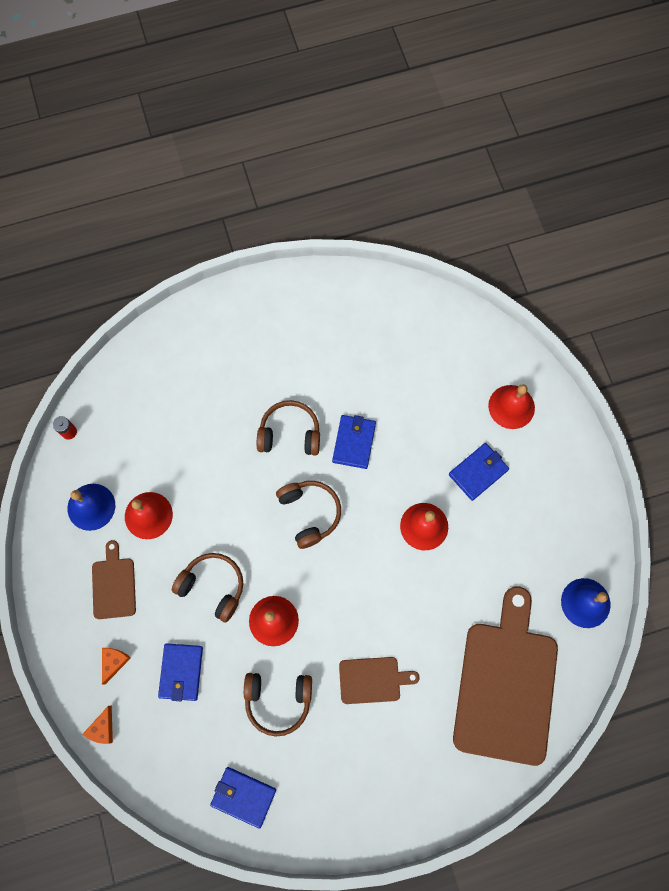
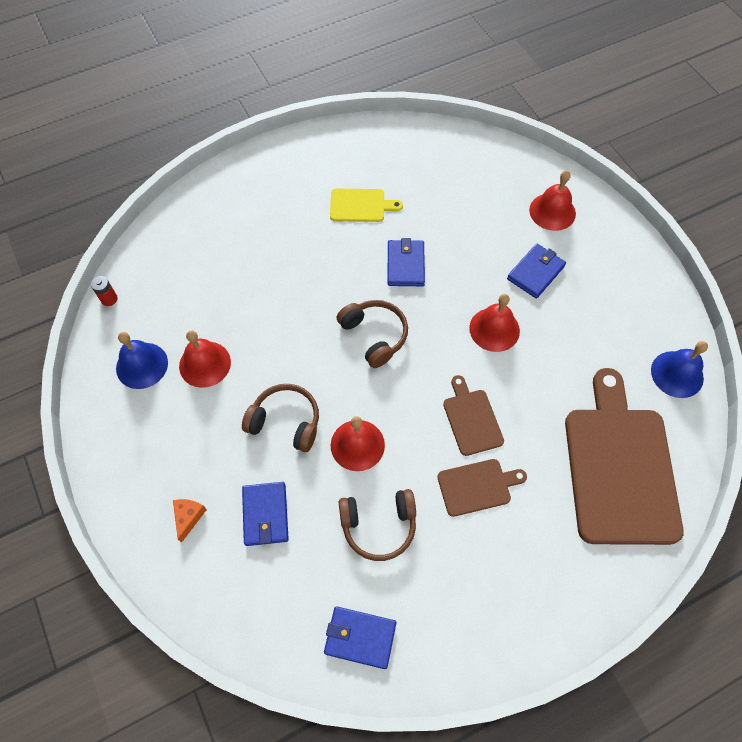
camera: 10 degrees left, 10 degrees down
(103, 728) = (185, 591): orange cheese -> none
(114, 585) = (177, 438): brown cutting board -> brown cutting board (471, 419)
(290, 433) = (339, 266): brown headphones -> none
(323, 368) = (360, 205): none -> yellow cutting board

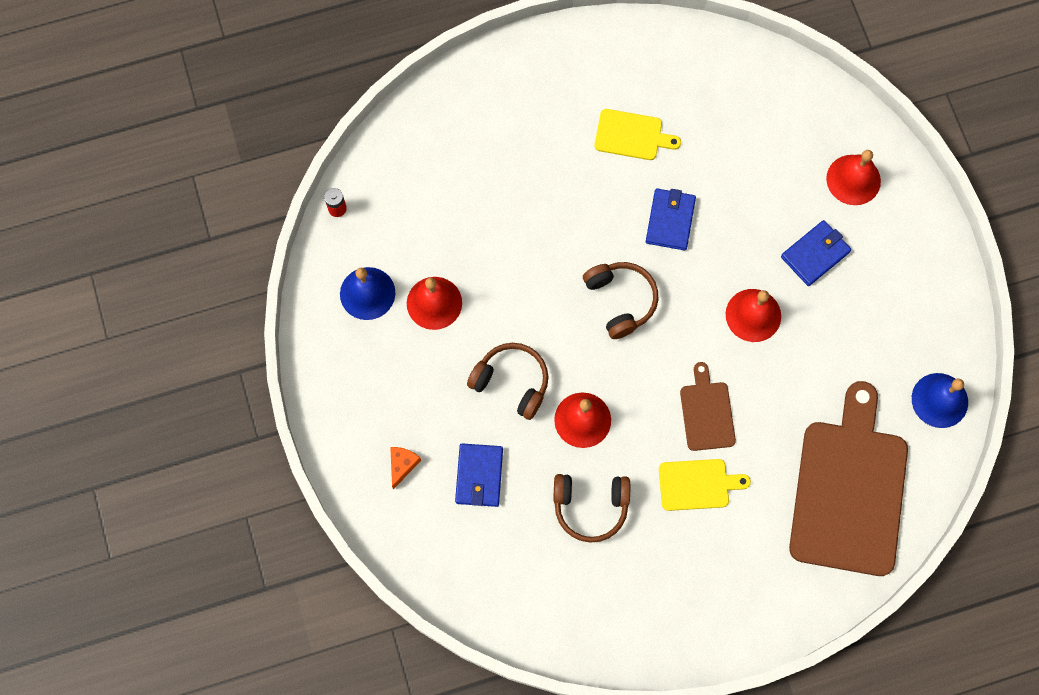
camera: 10 degrees right, 10 degrees up
(360, 638) = (554, 609): blue wallet -> none
(477, 486) = (697, 484): brown cutting board -> yellow cutting board

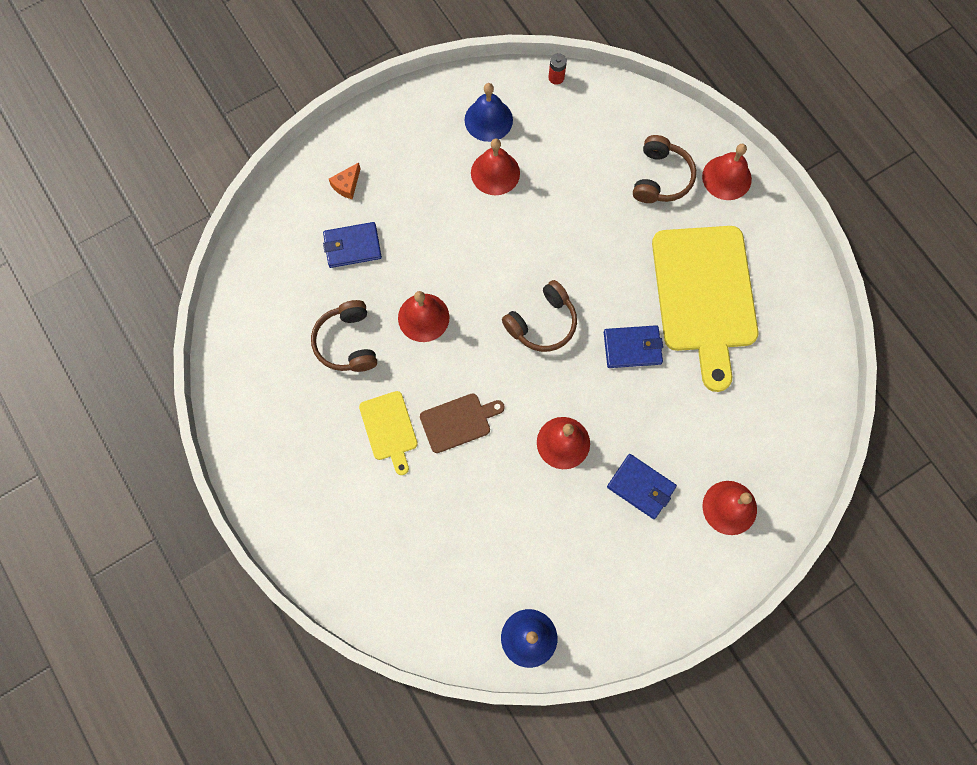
camera: 75 degrees right, 0 degrees up
(402, 465) = (347, 185): orange cheese -> orange cheese turned 120 degrees clockwise
(508, 74) = (726, 177): none -> red bell
(512, 382) = (442, 251): brown headphones -> brown headphones (661, 178)
(631, 135) = (704, 295): yellow cutting board -> yellow cutting board, size x2.13
(849, 490) = (417, 568): brown cutting board -> none

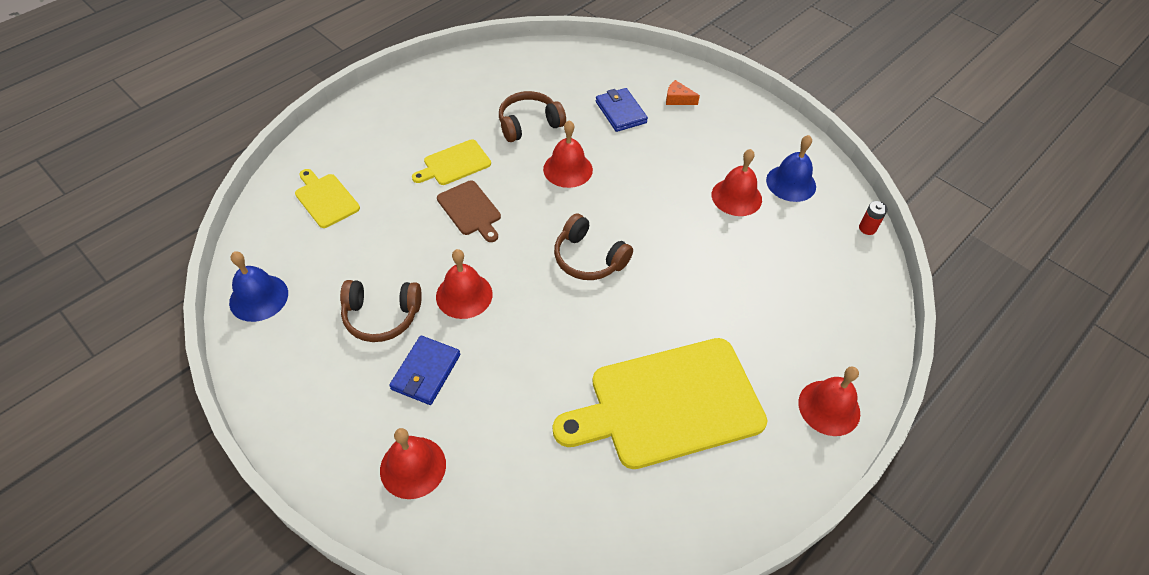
camera: 75 degrees right, 20 degrees down
(410, 567) = (326, 199): none -> yellow cutting board
(632, 348) = (583, 341): blue wallet -> none
(661, 178) = (797, 339): brown headphones -> brown headphones (381, 316)

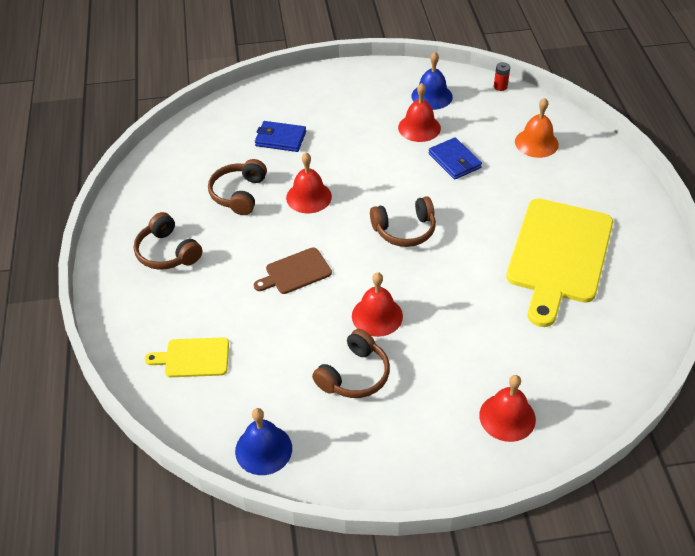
camera: 50 degrees left, 5 degrees down
(425, 120) = (167, 252): none -> brown headphones
(426, 372) = (430, 371): blue wallet -> blue wallet (454, 161)
(454, 164) = (236, 258): yellow cutting board -> none
(470, 210) = (295, 272): brown cutting board -> brown cutting board turned 150 degrees clockwise
(678, 99) = (299, 103): orange cheese -> none
(816, 301) = (536, 143): none -> orange bell
(829, 407) = (616, 184): red bell -> none

